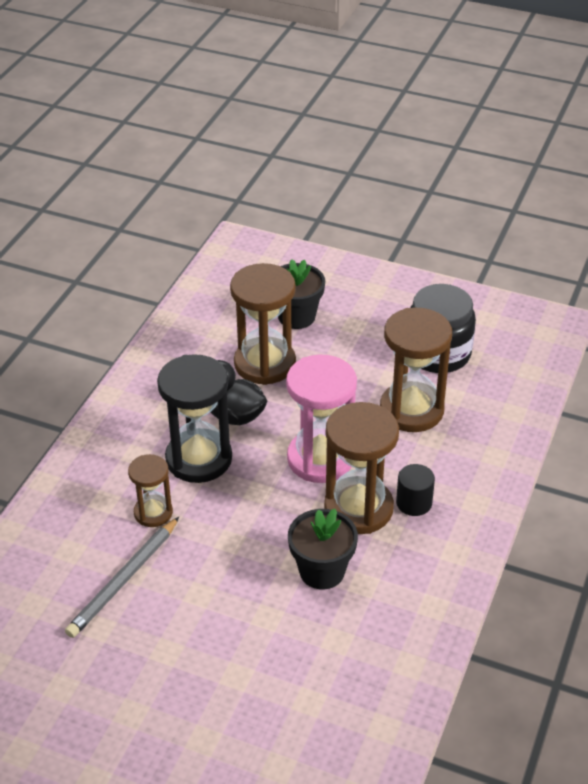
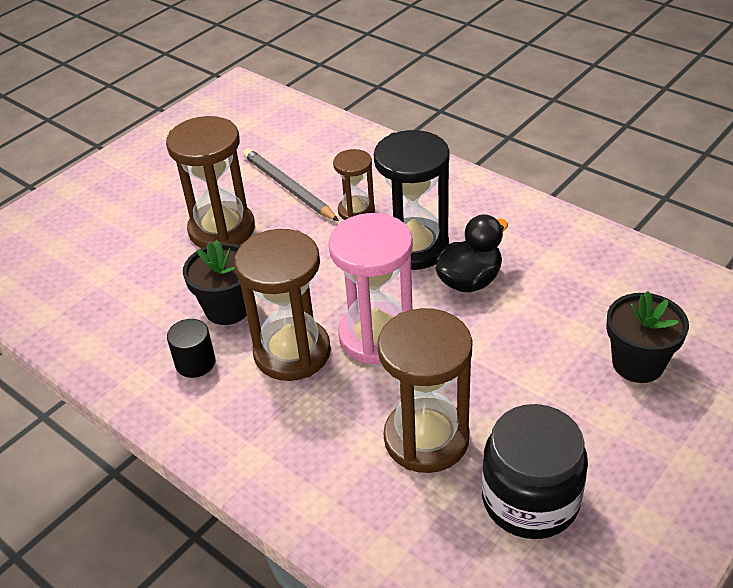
camera: 110 degrees right, 0 degrees up
(264, 364) = (550, 318): brown hourglass -> brown hourglass (222, 229)
(414, 503) = (277, 401): black cylinder -> black cylinder (195, 363)

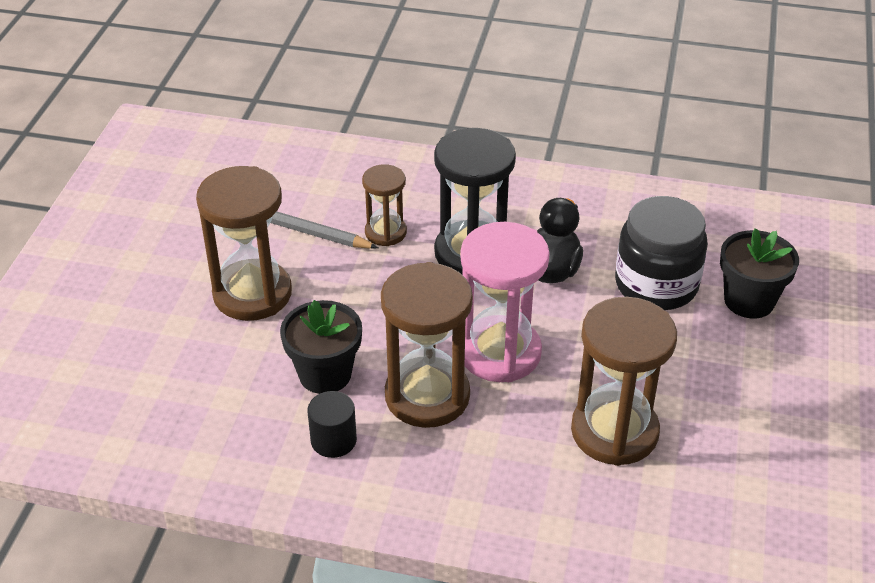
camera: 30 degrees left, 0 degrees up
(530, 499) = (739, 451): black jar -> black jar (656, 284)

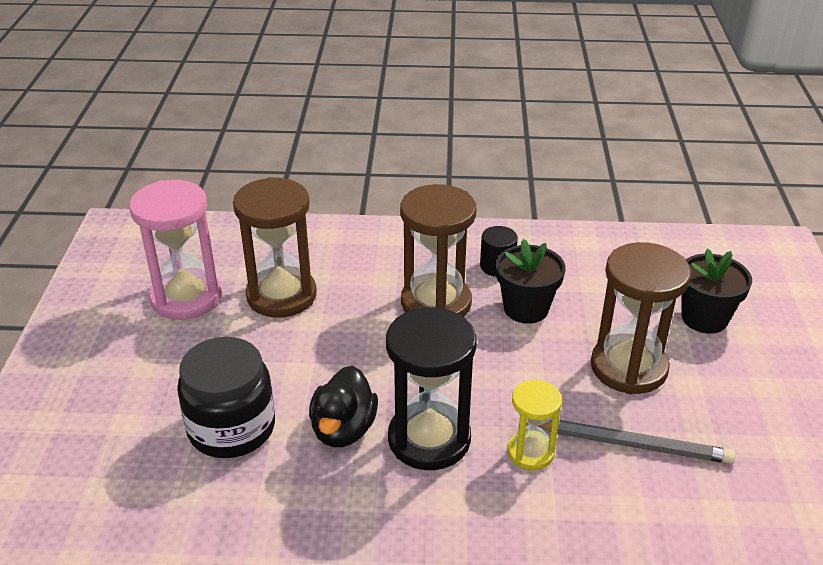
camera: 170 degrees right, 5 degrees down
(385, 232) = (530, 452): brown hourglass -> yellow hourglass
(500, 353) = (382, 343): pink hourglass -> pink hourglass (186, 297)
(749, 301) = (137, 422): black flower pot -> black flower pot (704, 318)

